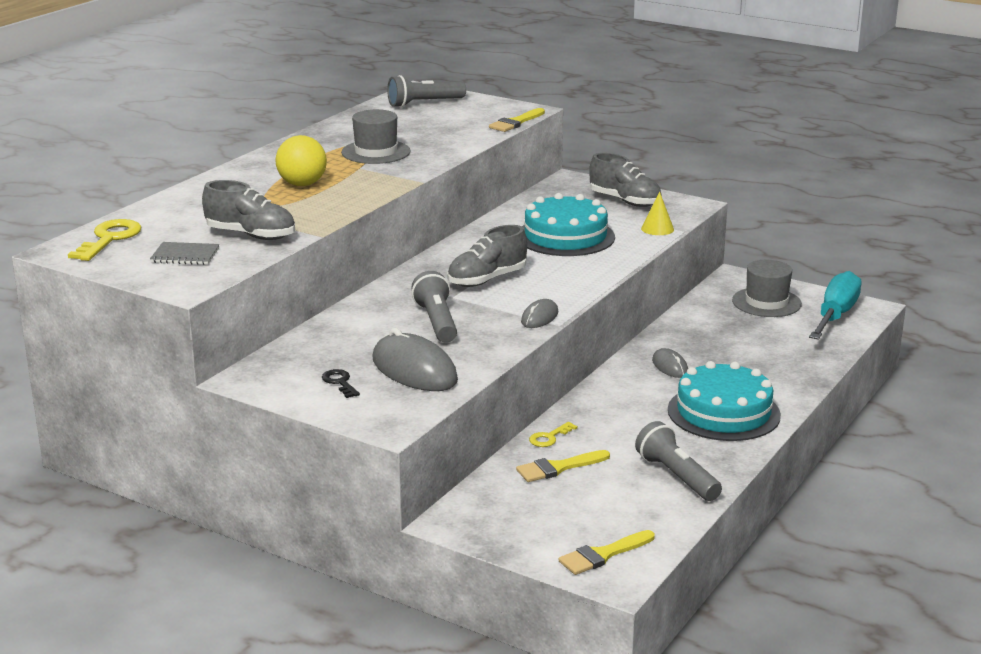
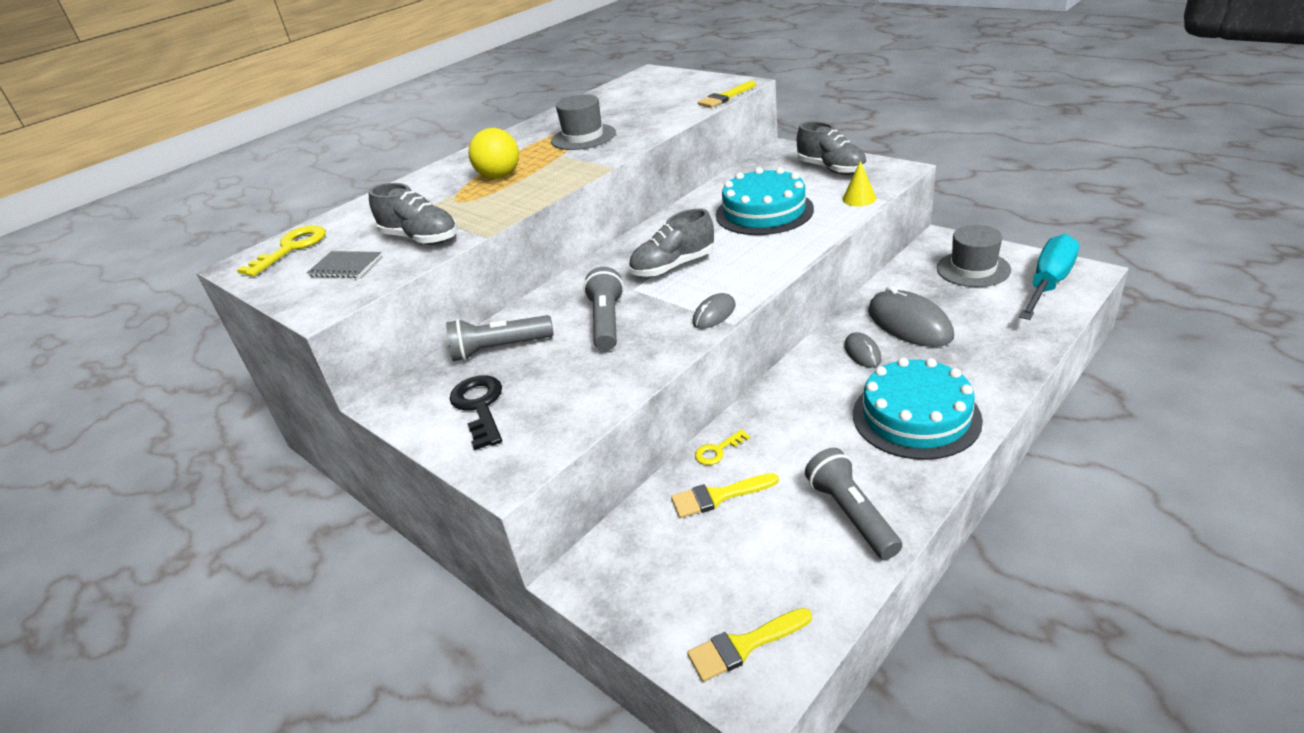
camera: 15 degrees right, 10 degrees up
(340, 382) = (480, 407): black key -> black key, size x1.79
(414, 370) = (562, 389): grey mouse -> grey mouse (909, 324)
(424, 103) = (648, 85): grey flashlight -> grey flashlight (499, 349)

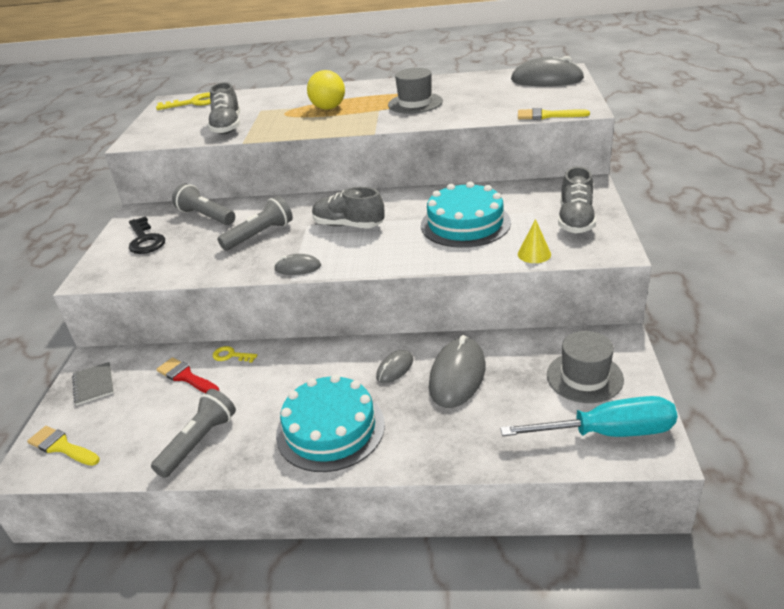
camera: 50 degrees right, 0 degrees up
(345, 266) = (182, 125): grey notebook -> grey notebook (93, 384)
(480, 407) = (145, 240): black key -> black key turned 120 degrees clockwise
(653, 81) = (546, 79): none -> grey mouse
(718, 496) = (186, 377): yellow brush -> red brush

